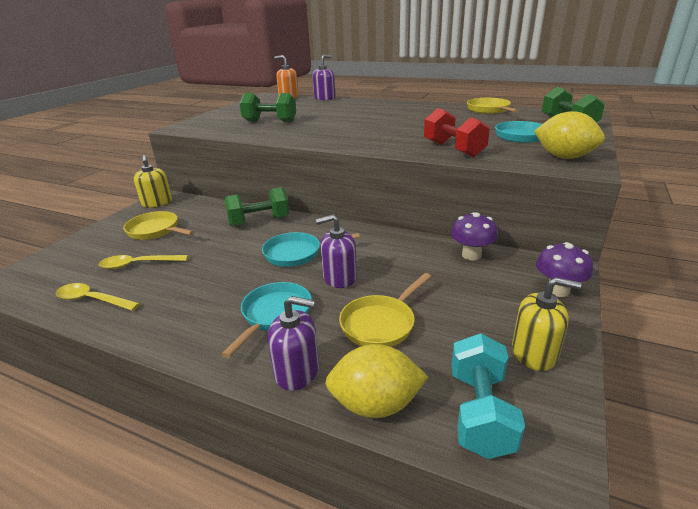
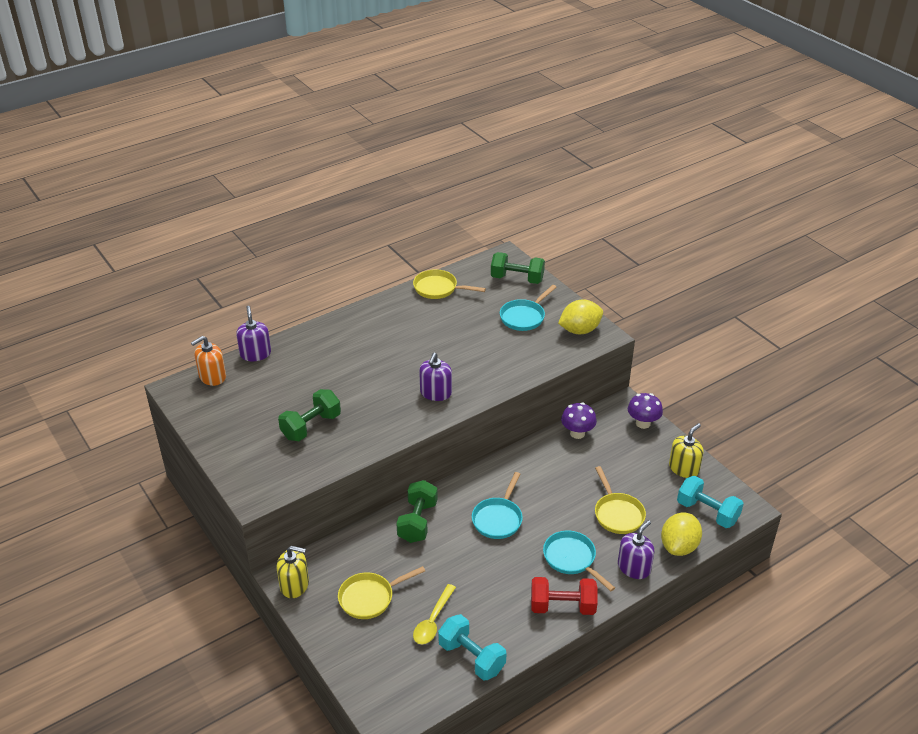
camera: 60 degrees left, 10 degrees up
(92, 300) = (471, 657): yellow spoon -> turquoise dumbbell
(339, 277) = (552, 510): purple soap dispenser -> purple soap dispenser (435, 393)
(453, 149) = (515, 364): red dumbbell -> red dumbbell (562, 606)

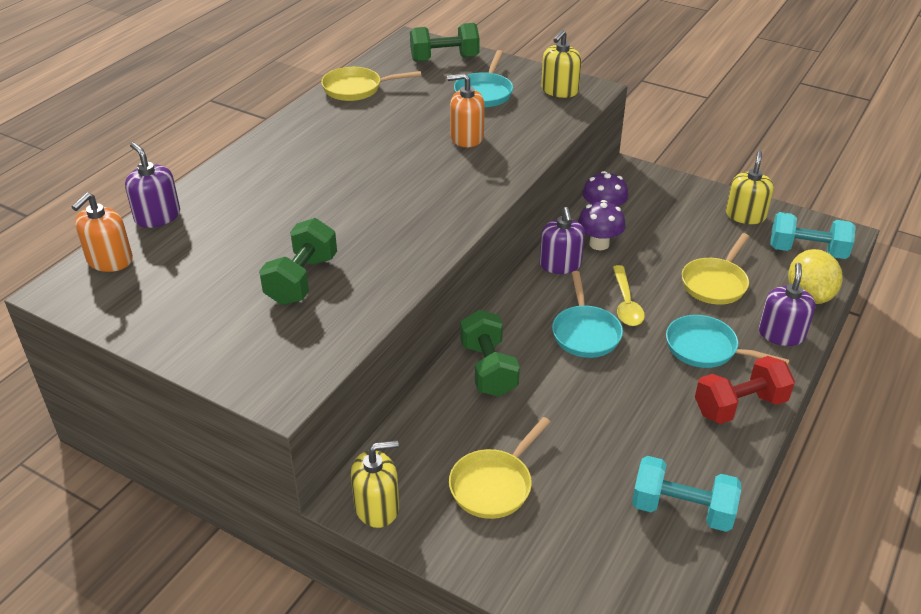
camera: 25 degrees left, 0 degrees up
(433, 621) = (598, 483): yellow spoon -> yellow spoon (626, 304)
(435, 393) = (441, 196): purple soap dispenser -> purple soap dispenser (560, 264)
(485, 351) = (466, 137): none -> orange soap dispenser
(579, 330) = (559, 90): yellow lemon -> yellow soap dispenser
(617, 514) = (715, 283): yellow pan -> yellow pan turned 75 degrees clockwise
(643, 423) = (665, 184): purple mushroom -> purple mushroom (599, 244)

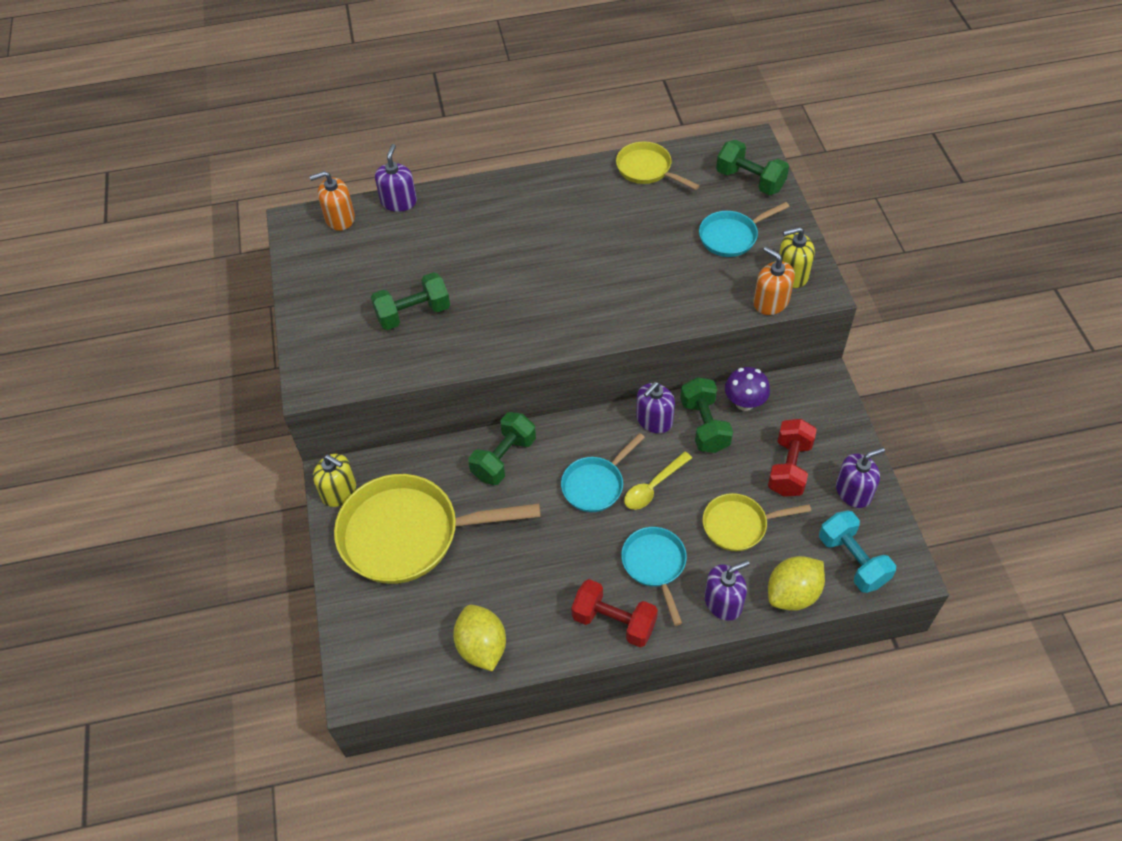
camera: 50 degrees right, 15 degrees up
(466, 137) = (659, 271): orange soap dispenser -> orange soap dispenser (771, 302)
(494, 484) = (409, 534): yellow pan -> yellow pan, size x1.89
(599, 244) = (704, 425): purple mushroom -> green dumbbell
(682, 510) = (482, 647): turquoise dumbbell -> yellow lemon
(689, 229) = (789, 468): none -> red dumbbell
(745, 215) = (853, 491): yellow soap dispenser -> purple soap dispenser

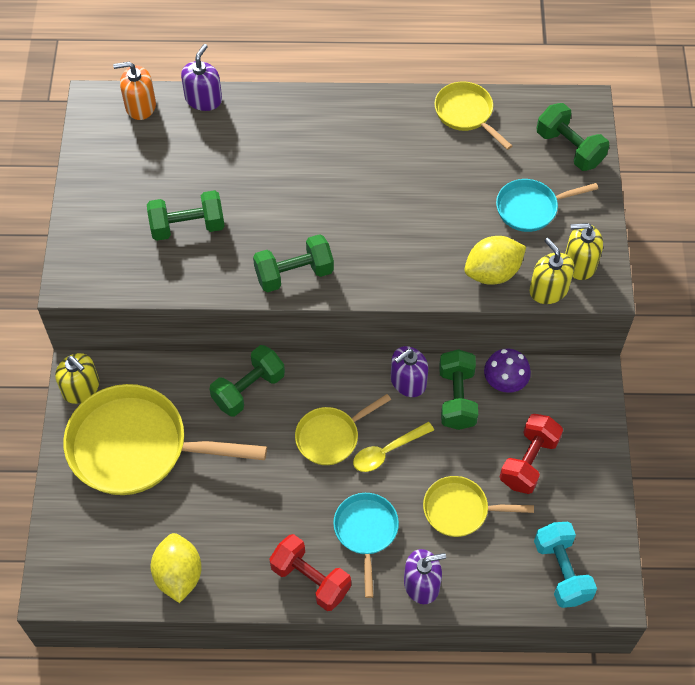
camera: 10 degrees right, 5 degrees up
(528, 335) = (294, 274): none -> green dumbbell
(596, 484) = (331, 436): turquoise pan -> yellow pan
(771, 302) = (548, 289): orange soap dispenser -> yellow soap dispenser
(792, 594) = (492, 591): yellow lemon -> yellow lemon (492, 272)
(853, 491) = (585, 501): purple soap dispenser -> none

